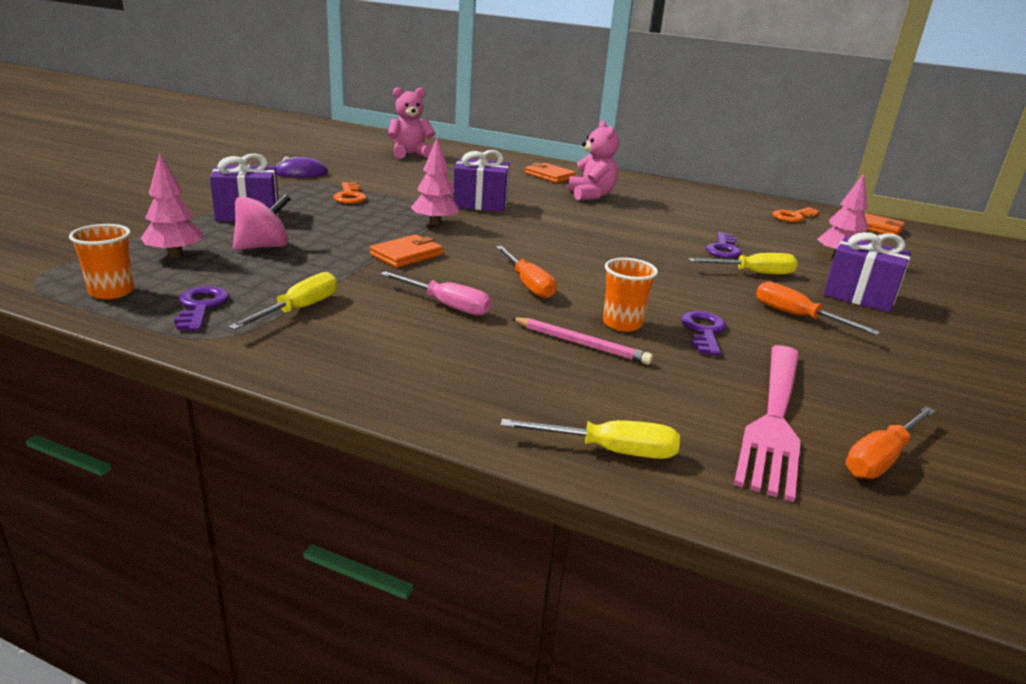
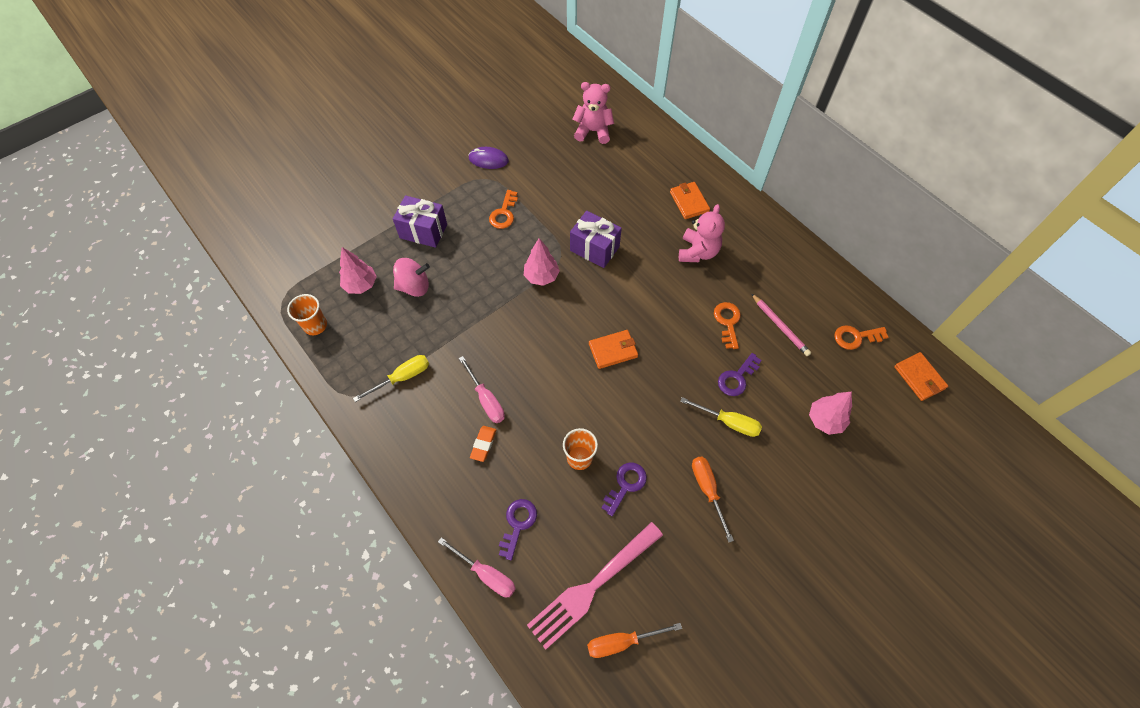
camera: 30 degrees right, 35 degrees up
(201, 307) = (353, 358): purple key -> purple key (518, 524)
(407, 255) = (497, 322): orange wallet -> orange wallet (613, 350)
(479, 338) = (483, 444): none -> orange eraser
(528, 284) = (552, 388): orange screwdriver -> none
(581, 344) = (538, 471): pink pencil -> pink pencil (780, 326)
(609, 450) = (486, 574): yellow screwdriver -> pink screwdriver
(670, 223) = (727, 322): none -> orange key
(859, 296) = (783, 480): purple gift -> none

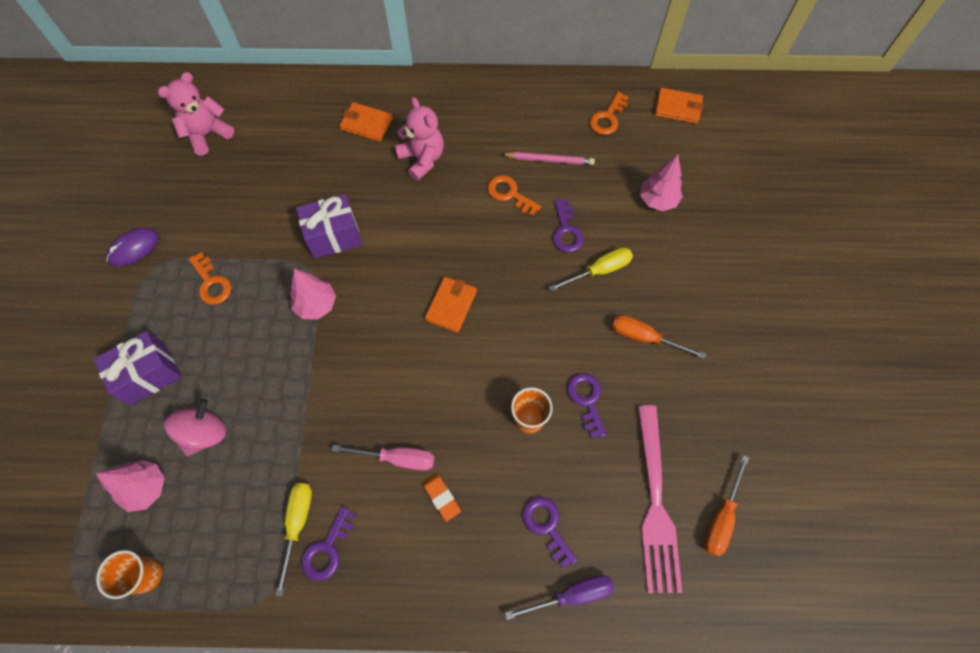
camera: 50 degrees left, 5 degrees up
(400, 405) = (327, 549): none -> purple key
(486, 574) = (571, 595): pink screwdriver -> purple screwdriver

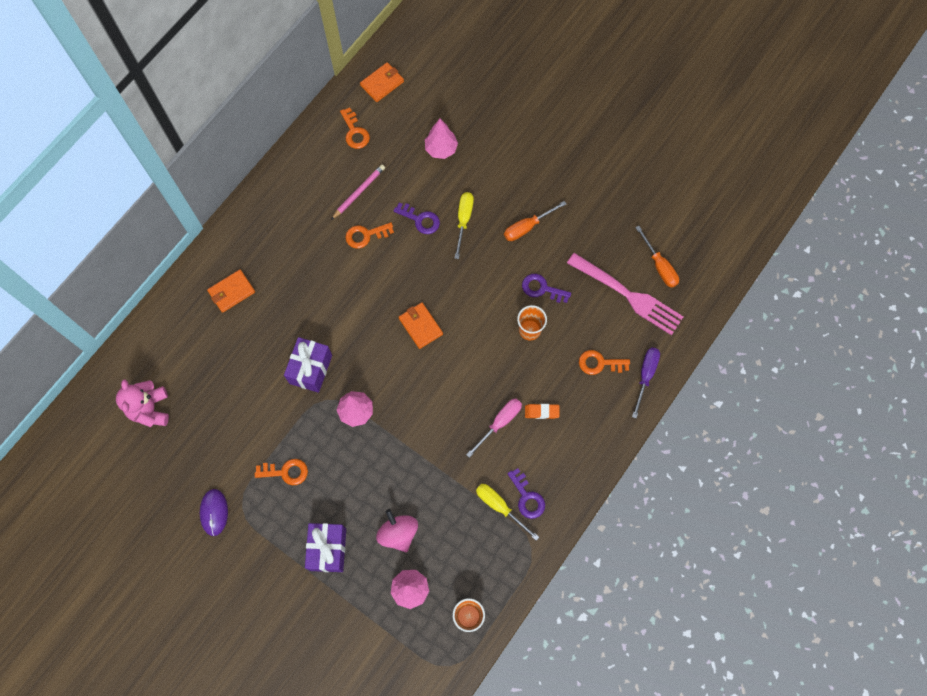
camera: 55 degrees left, 5 degrees up
(422, 159) = (292, 273): pink teddy bear -> none
(547, 526) = (599, 363): purple key -> orange key

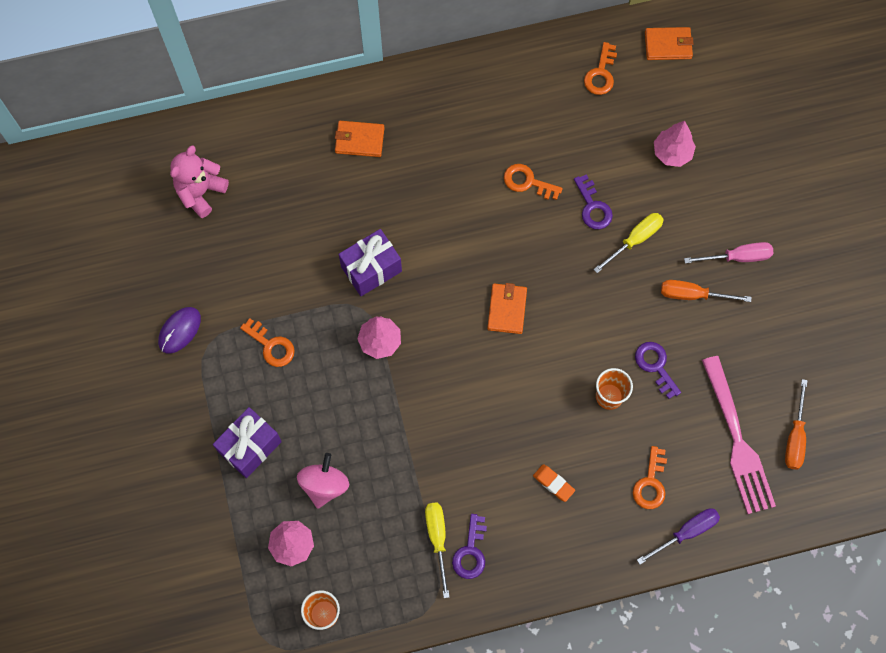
camera: 40 degrees right, 0 degrees up
(359, 192) = (556, 135): pink pencil -> none
(499, 423) = (504, 461): pink screwdriver -> pink screwdriver (737, 257)
(599, 363) = (650, 483): orange key -> orange key turned 120 degrees counterclockwise

